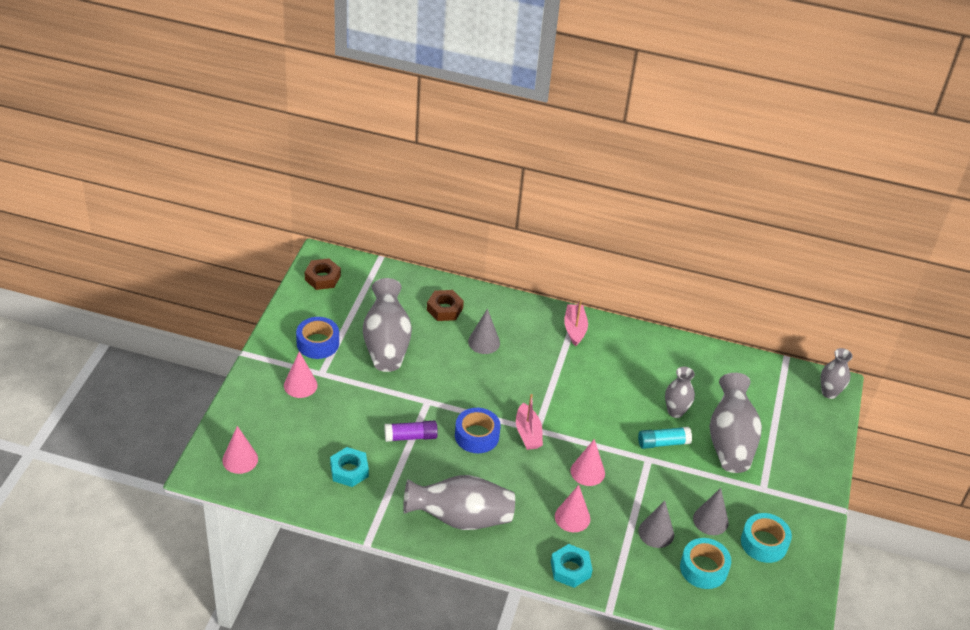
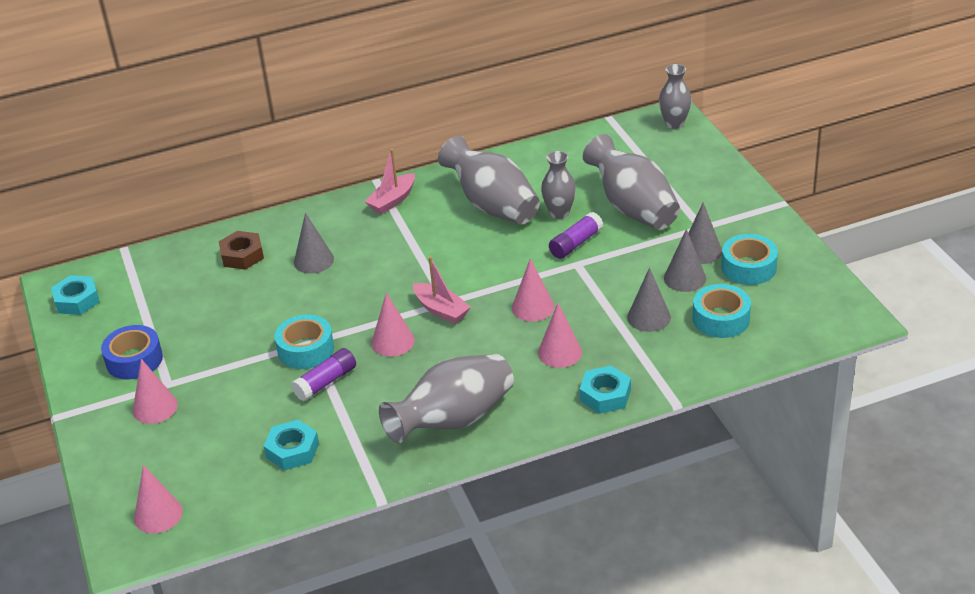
camera: 30 degrees left, 5 degrees down
(322, 278) = (77, 300): brown nut -> turquoise nut
(386, 344) = (212, 318): grey vase -> grey vase (492, 205)
(420, 405) = (306, 349): none -> turquoise tape
(477, 436) = (393, 341): blue tape -> pink cone
(575, 329) = (392, 200): pink boat -> pink boat turned 105 degrees counterclockwise
(663, 443) = (576, 243): turquoise glue stick -> purple glue stick
(743, 507) = (701, 251): none -> grey cone

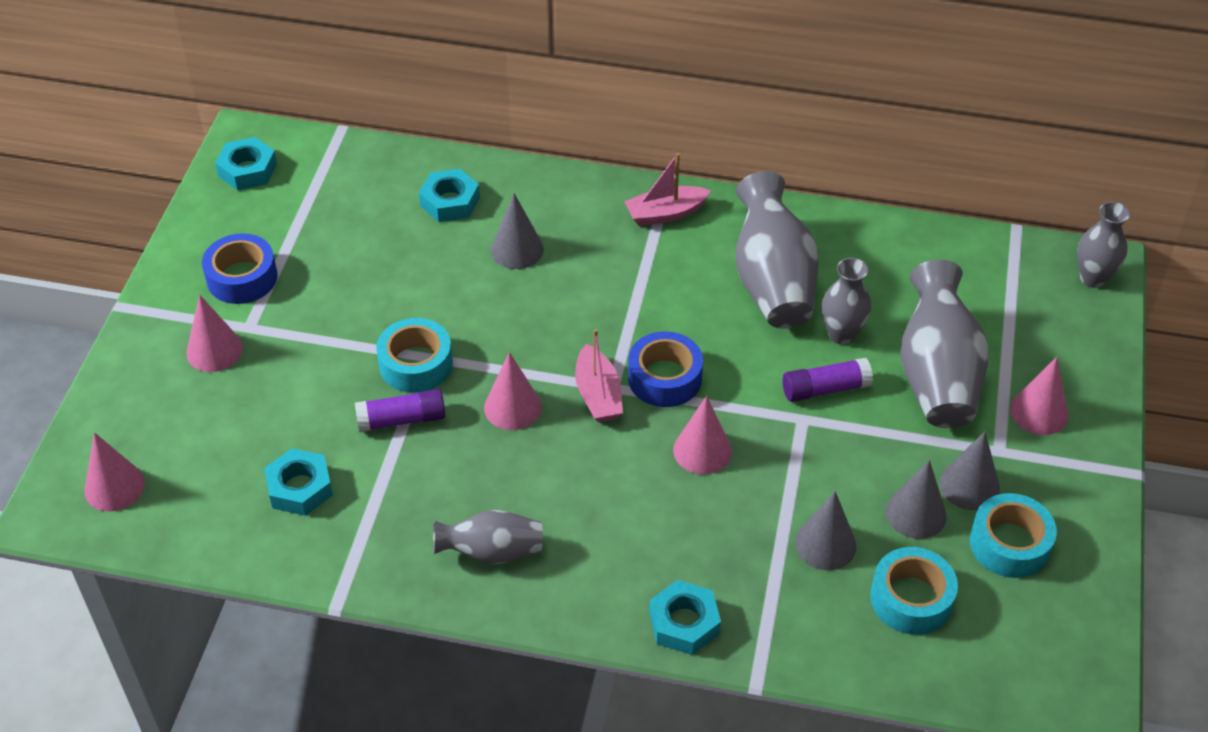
camera: 30 degrees right, 10 degrees up
(242, 255) = (450, 202): brown nut -> turquoise nut
(453, 420) = (492, 552): grey vase -> grey vase, size x0.58
(474, 282) = (664, 378): none -> blue tape
(560, 352) = (681, 531): pink cone -> pink cone (1039, 412)

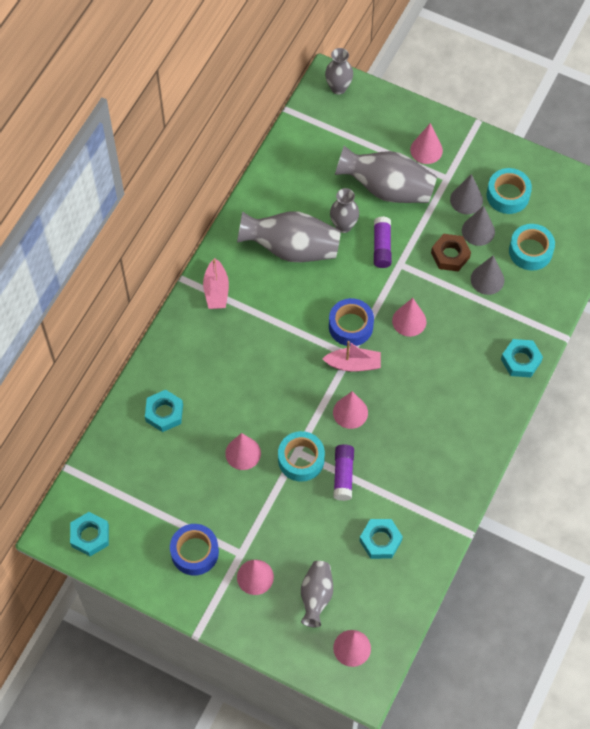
camera: 75 degrees left, 15 degrees up
(409, 297) = (243, 453): none -> pink cone
(492, 552) = (452, 445): grey vase -> grey vase (316, 596)
(517, 249) = (221, 382): grey cone -> none
(850, 483) = (450, 255): none -> brown nut

